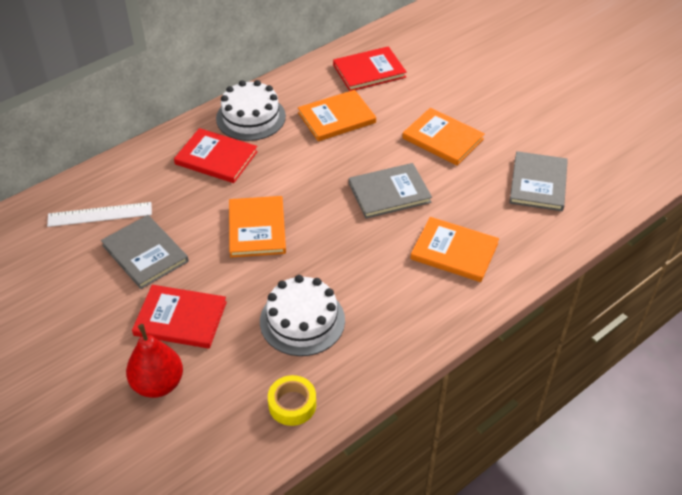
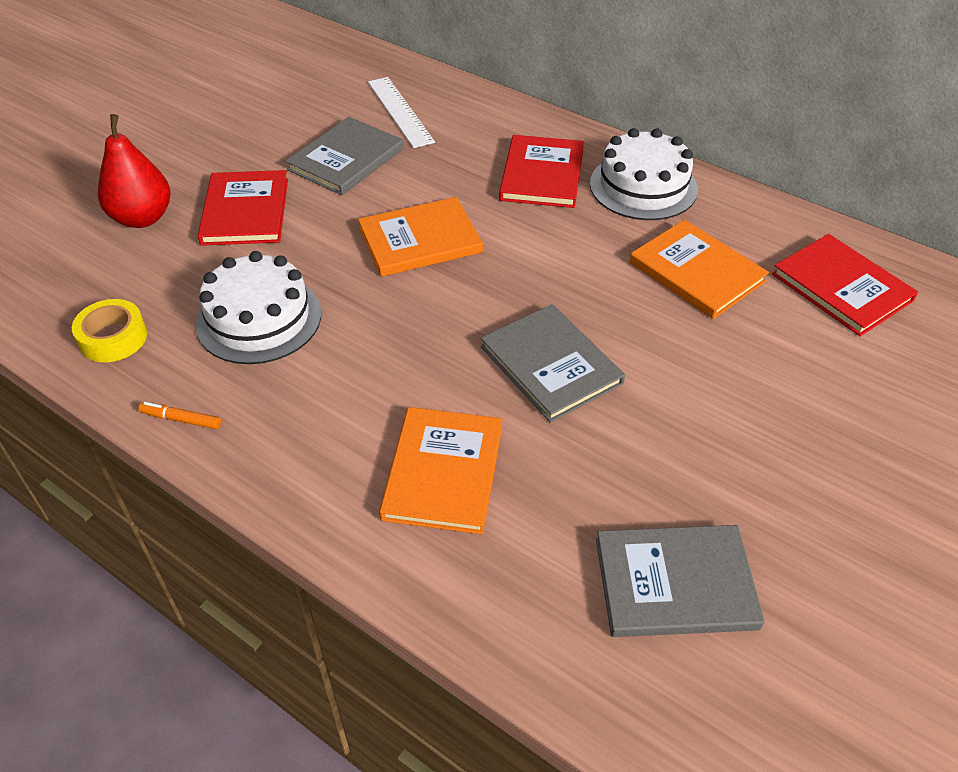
camera: 75 degrees right, 0 degrees up
(382, 368) = (181, 419): none -> orange marker
(443, 138) = (723, 413): orange book -> none

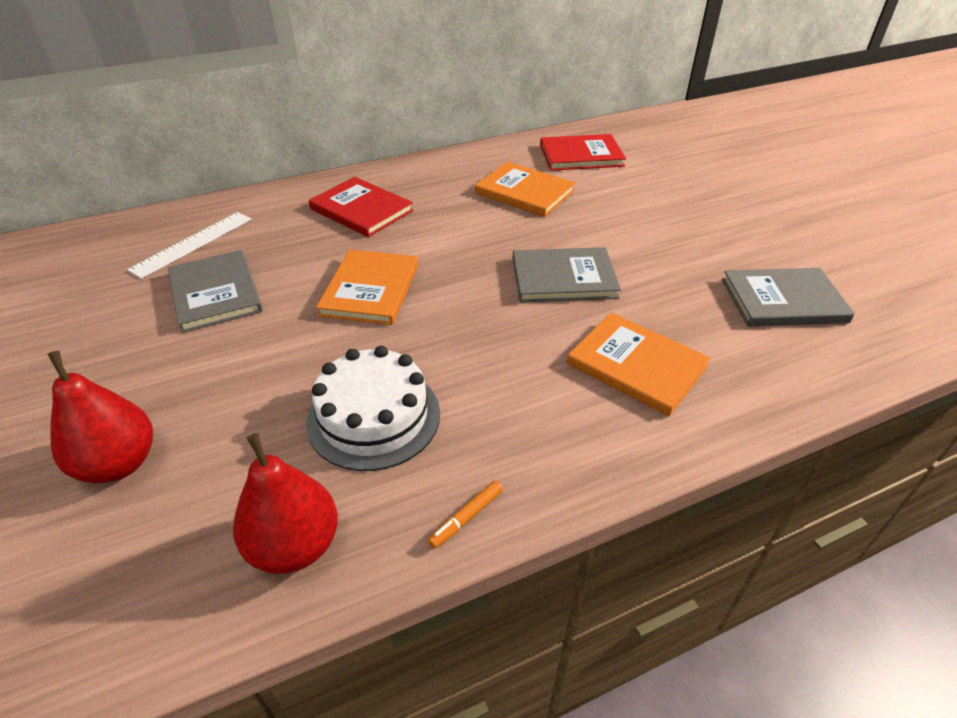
camera: 60 degrees left, 5 degrees down
(113, 338) = (295, 545): yellow tape -> red pear
(245, 211) = (208, 379): red book -> none
(400, 111) = (192, 243): white ruler -> white ruler turned 60 degrees counterclockwise
(643, 186) = (422, 178): white cake -> none
(675, 583) = (783, 300): grey book -> grey book turned 60 degrees clockwise
(696, 272) = (524, 192): orange book -> orange book turned 45 degrees clockwise

